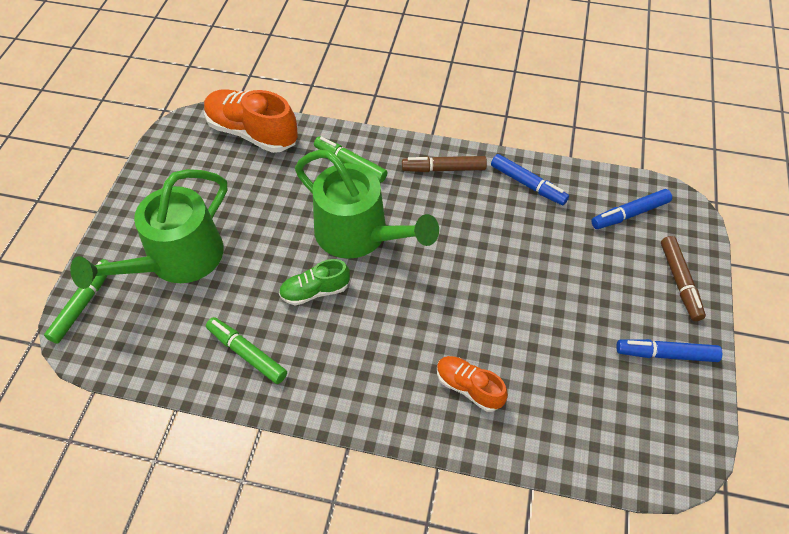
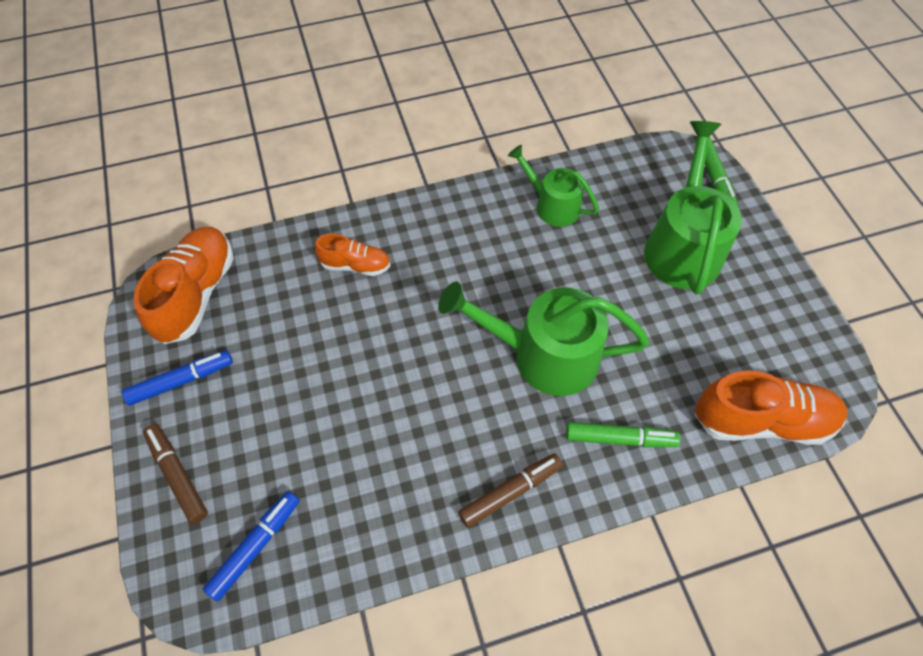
camera: 150 degrees right, 5 degrees up
(247, 353) = (552, 205): green marker -> green watering can
(315, 291) = (540, 279): green shoe -> none
(528, 184) = (398, 525): blue marker -> none
(637, 436) = (197, 294): none -> orange shoe

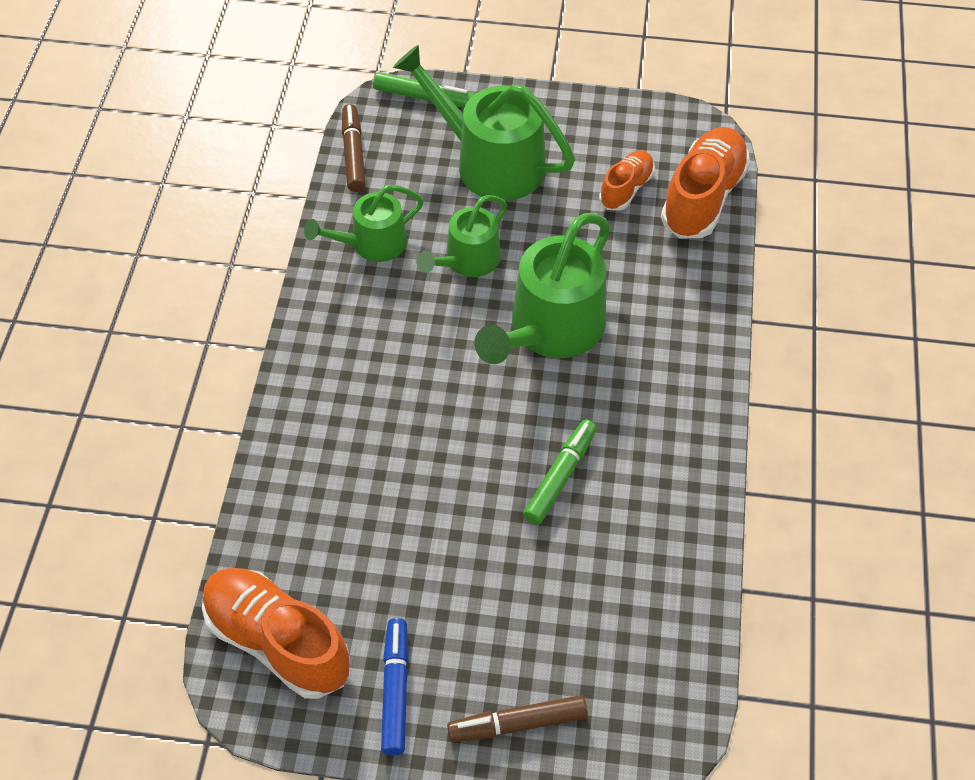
camera: 65 degrees left, 5 degrees down
(256, 546) = (636, 665): blue marker -> none
(355, 265) = (338, 458): orange shoe -> orange shoe (626, 189)
(510, 492) = (681, 418): brown marker -> brown marker (353, 154)
(576, 271) = (468, 261): none -> green watering can
(620, 438) = (669, 309): green marker -> green marker (560, 476)

